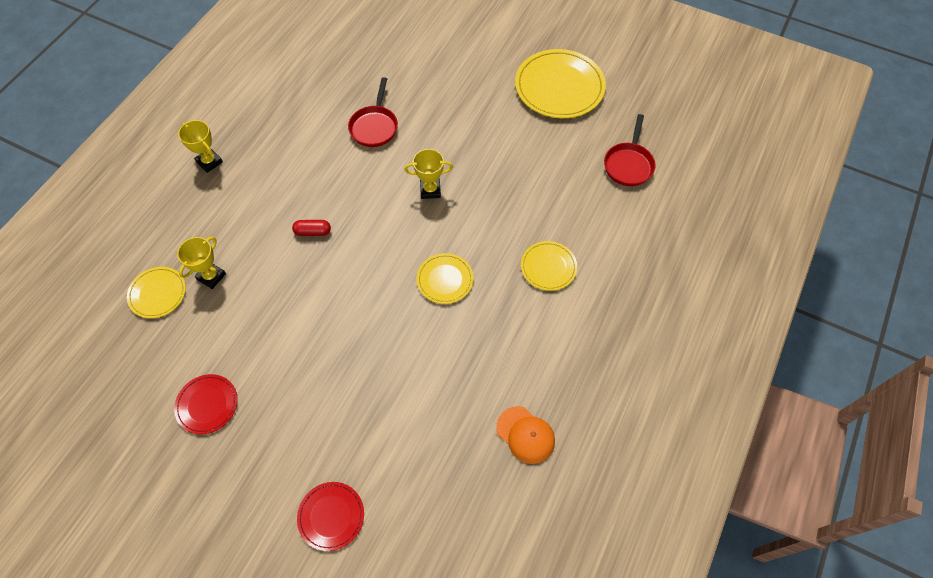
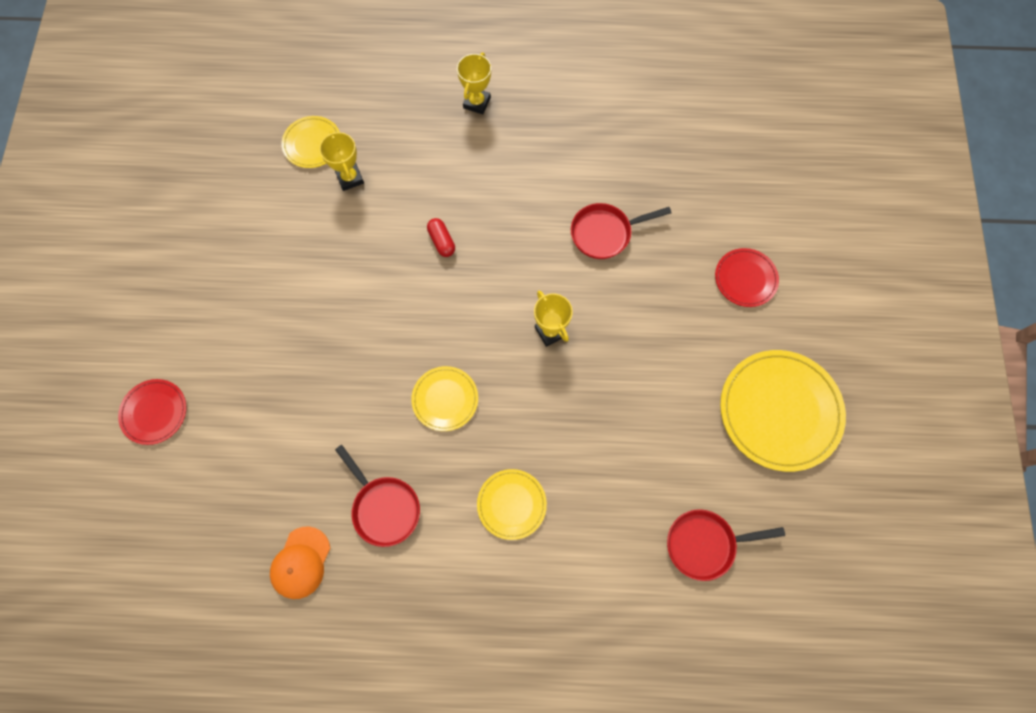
camera: 65 degrees right, 10 degrees up
(207, 405) = (220, 248): red plate -> red plate (745, 279)
(211, 276) = (350, 178): yellow trophy -> yellow trophy turned 60 degrees clockwise
(509, 355) = (384, 507): none -> red pan

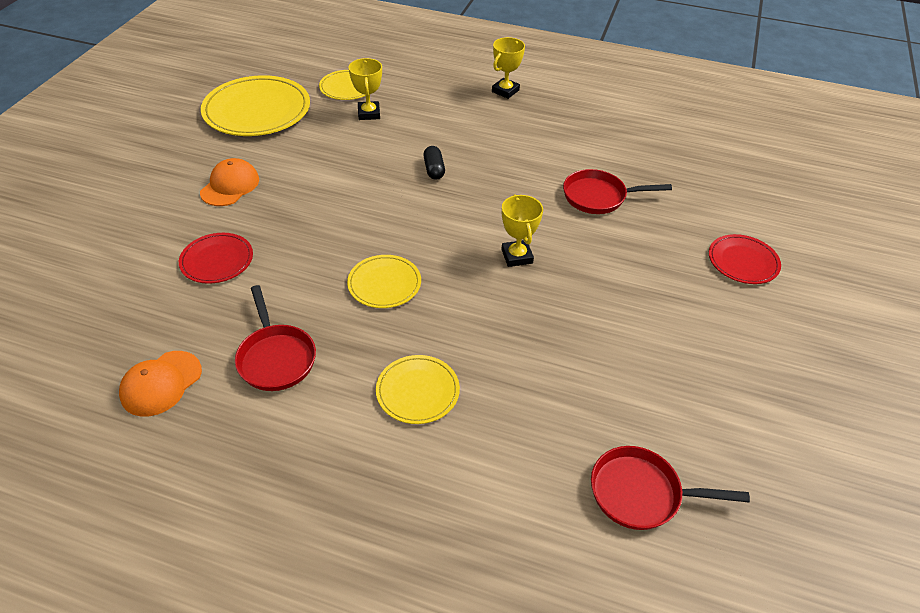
camera: 15 degrees right, 25 degrees down
(154, 412) = (97, 227): red plate -> red plate (217, 260)
(255, 321) = (230, 186): none -> orange cap
(442, 241) = (434, 169): red capsule -> black capsule
(779, 411) = (764, 384): yellow plate -> yellow plate (257, 110)

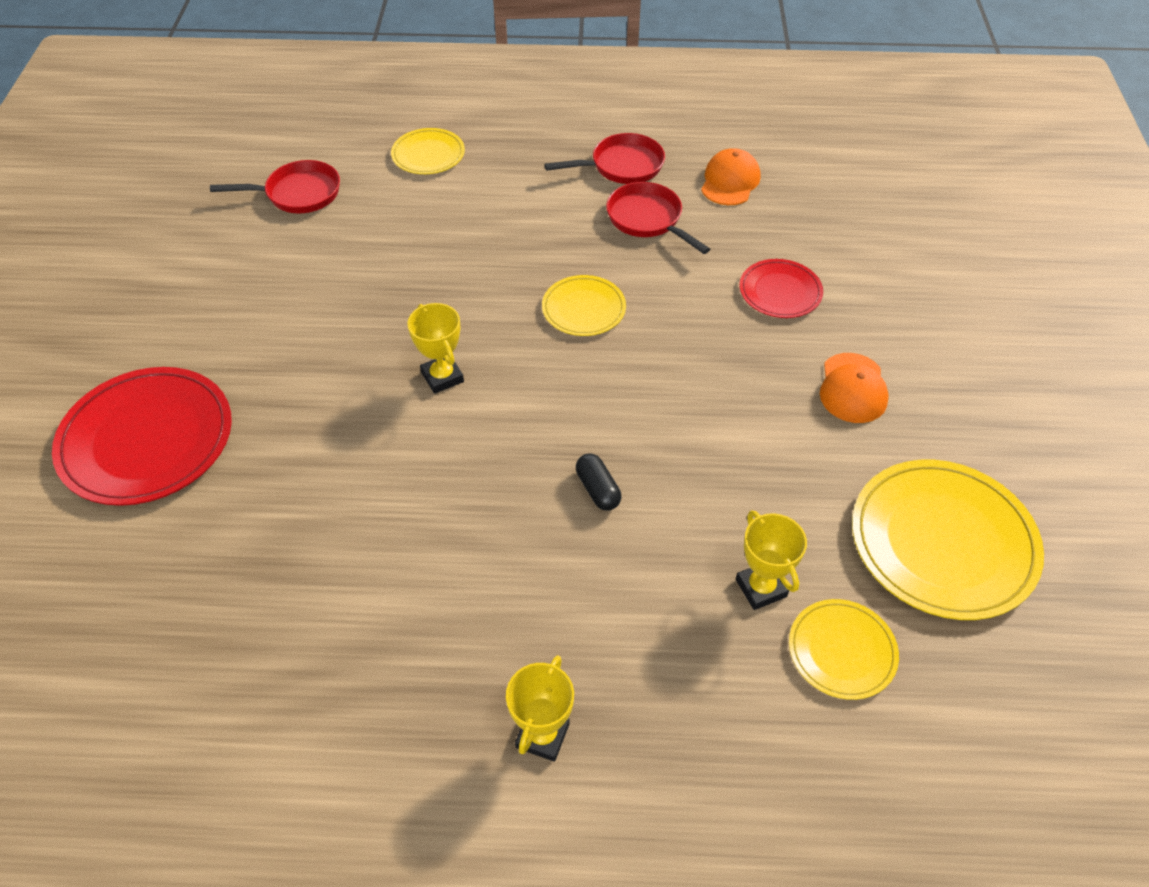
camera: 165 degrees right, 5 degrees up
(417, 391) = (505, 221): yellow plate -> yellow plate (428, 154)
(599, 197) = (341, 501): red pan -> red pan (622, 166)
(743, 261) = (146, 439): red plate -> red plate, size x1.84

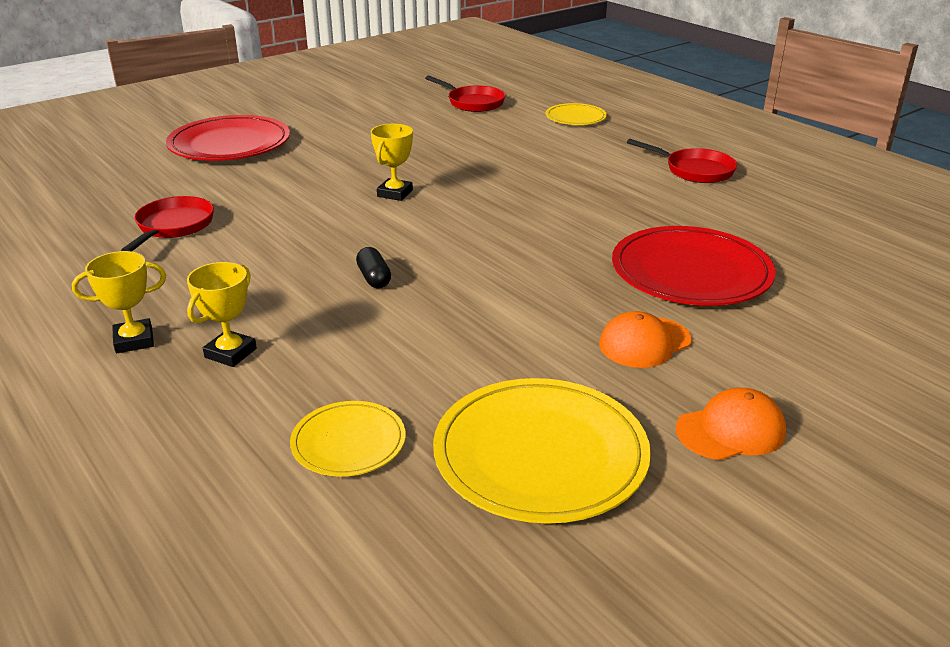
camera: 50 degrees right, 20 degrees down
(583, 308) = (532, 210): yellow plate -> none
(597, 489) = (374, 278): black capsule -> black capsule turned 45 degrees counterclockwise
(648, 219) = (661, 198): red pan -> red pan (173, 227)
(730, 181) = (766, 210): orange cap -> orange cap (731, 430)
(761, 588) = (367, 378): yellow trophy -> yellow trophy (230, 353)
(780, 291) = (691, 272): red plate -> red plate, size x1.84

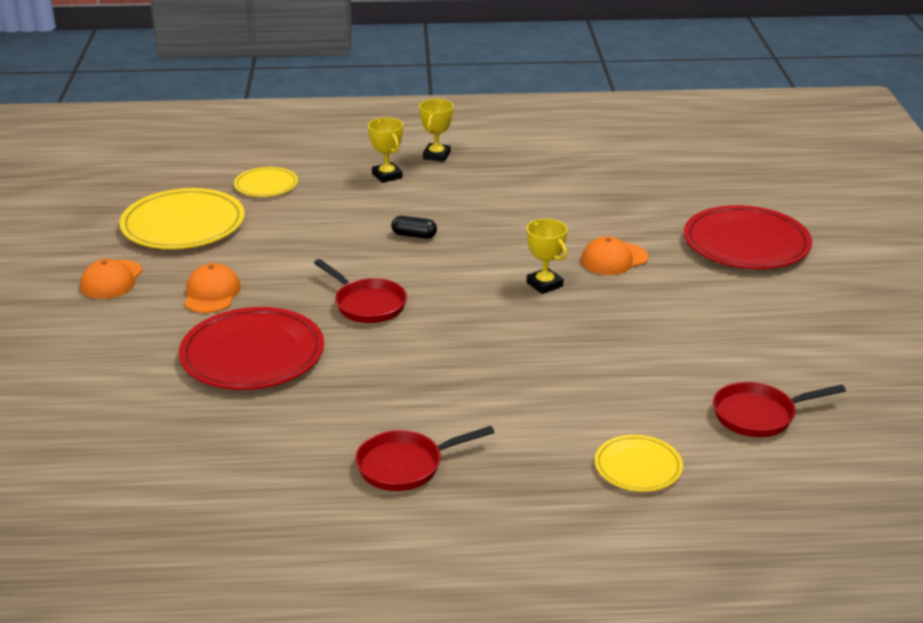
camera: 125 degrees right, 0 degrees up
(173, 227) = (582, 190): red pan -> red pan (367, 304)
(315, 180) = (614, 259): none -> orange cap

